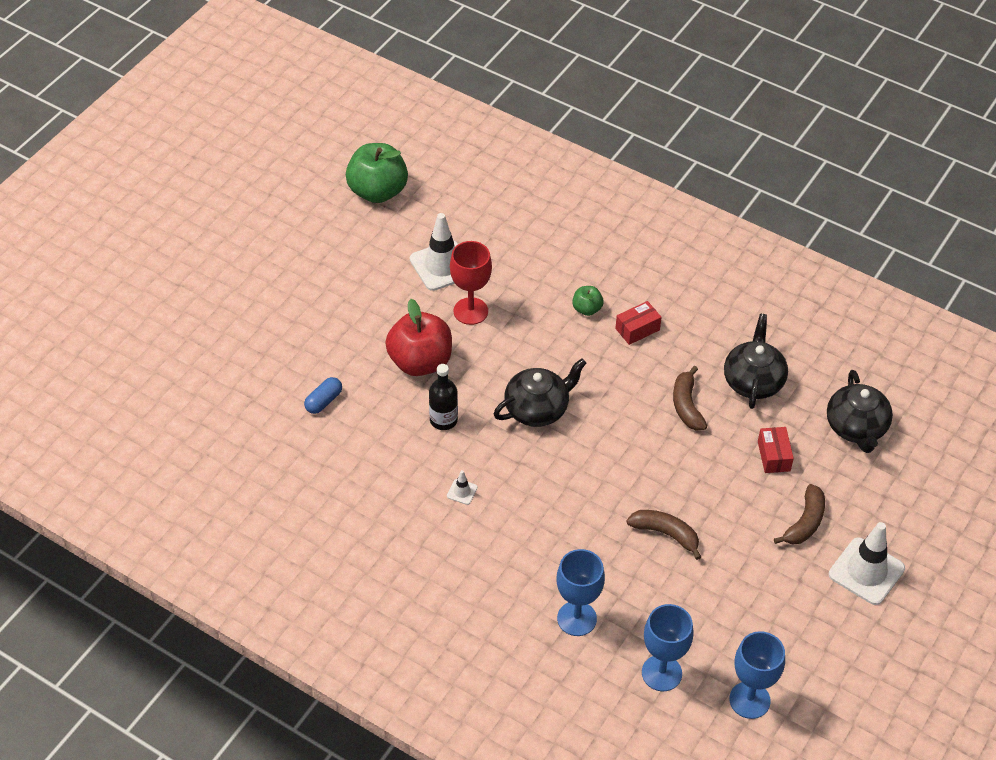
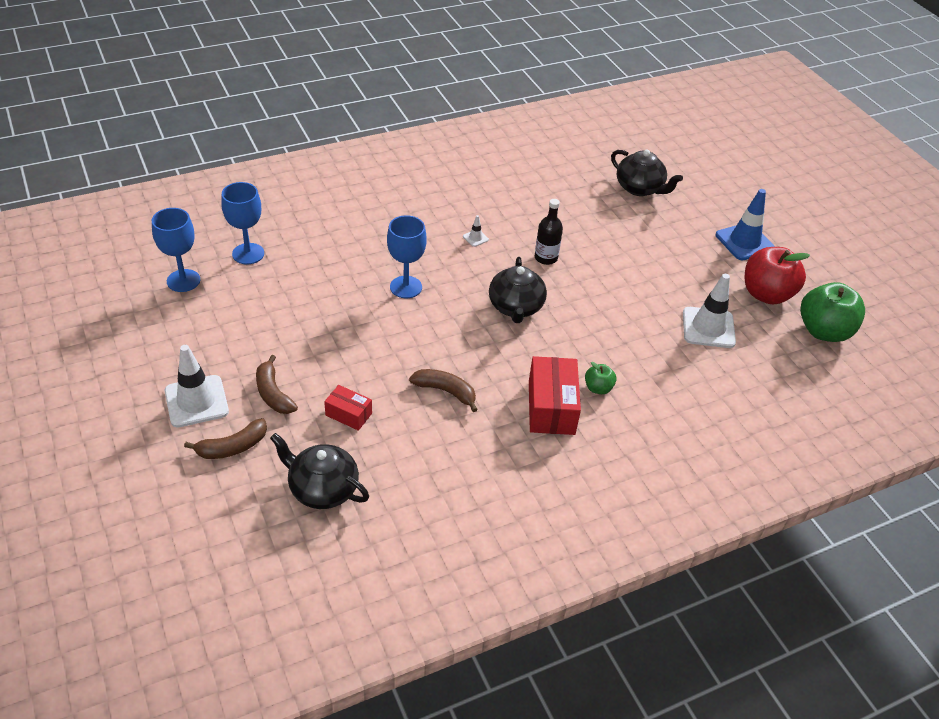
camera: 120 degrees right, 5 degrees down
(283, 281) = (744, 242): none -> blue traffic cone
(324, 401) = (609, 214): blue capsule -> none
(420, 362) = (611, 271): red apple -> red apple (766, 294)
(470, 311) = (645, 320): red goblet -> none
(577, 618) = (327, 239): blue goblet -> blue goblet (406, 287)
(637, 329) = (551, 407): red box -> red box, size x1.77
(665, 534) = (344, 313): brown banana -> brown banana (232, 447)
(753, 381) = (433, 450): black teapot -> black teapot (639, 188)

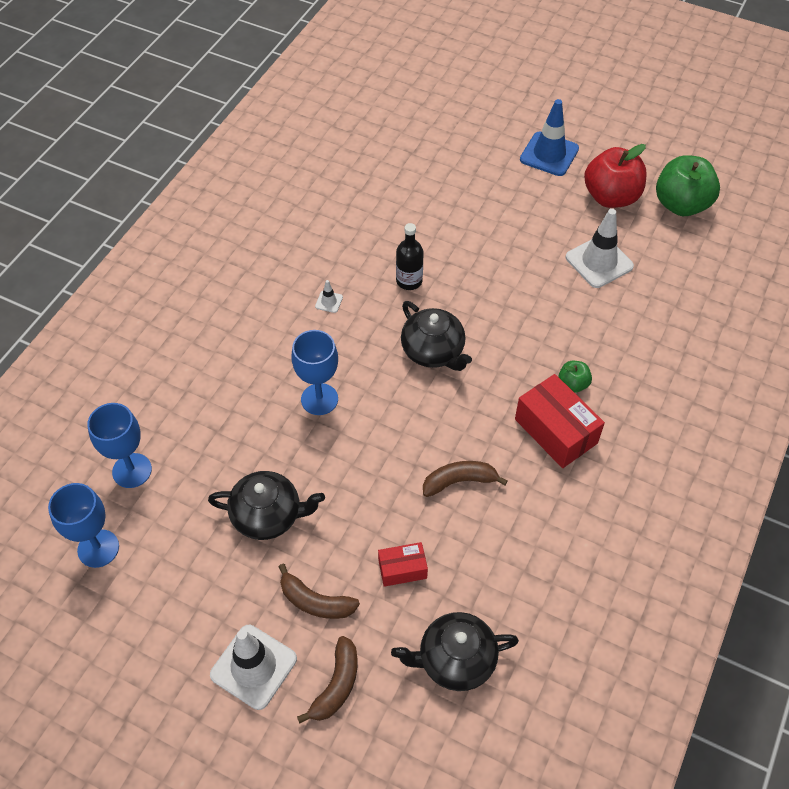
camera: 35 degrees left, 10 degrees up
(639, 188) = (417, 152): black teapot -> black teapot (268, 515)

